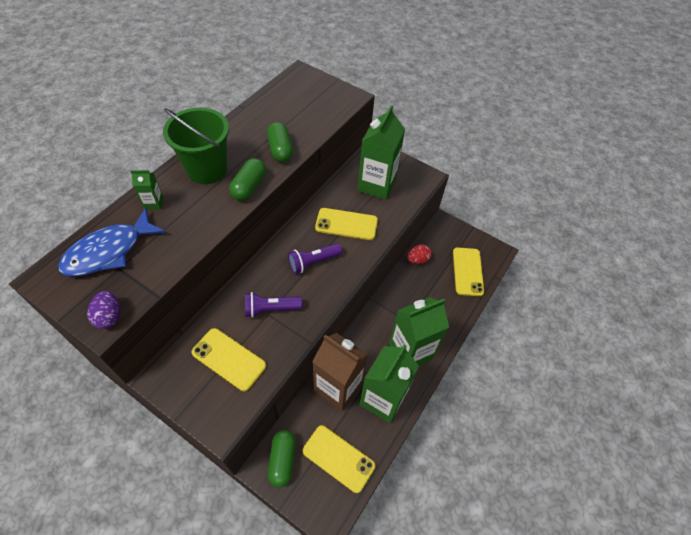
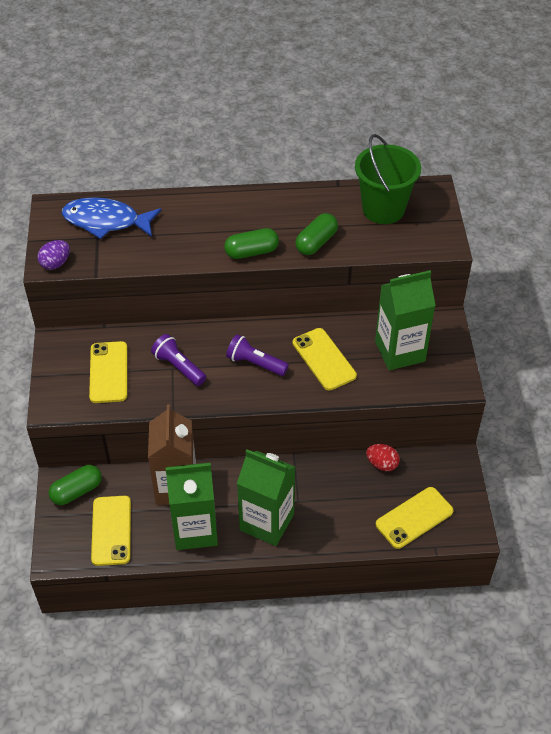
camera: 55 degrees right, 5 degrees down
(154, 203) = (173, 210): green carton -> none
(207, 169) = (241, 214): green bucket -> green bucket (383, 209)

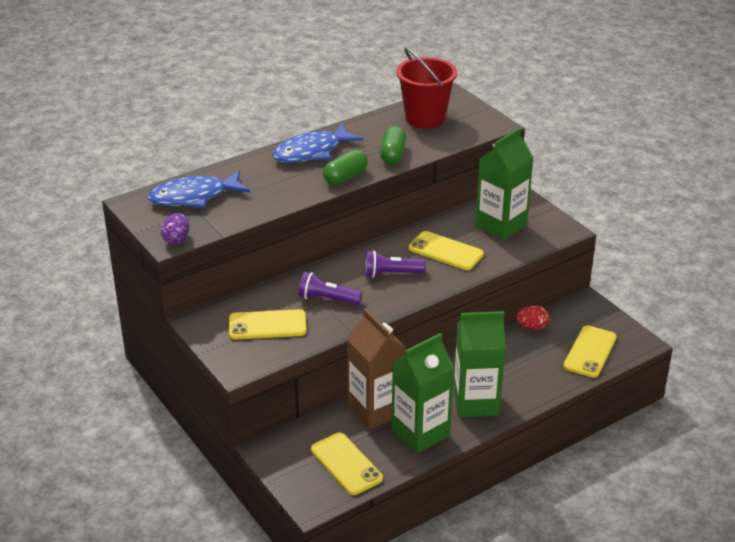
camera: 30 degrees left, 15 degrees down
(76, 491) = (287, 449): green capsule -> none
(108, 372) = (267, 325): yellow phone -> yellow phone turned 60 degrees counterclockwise
(246, 209) = (312, 152): none -> blue fish
(383, 209) = (425, 118): green bucket -> red bucket

